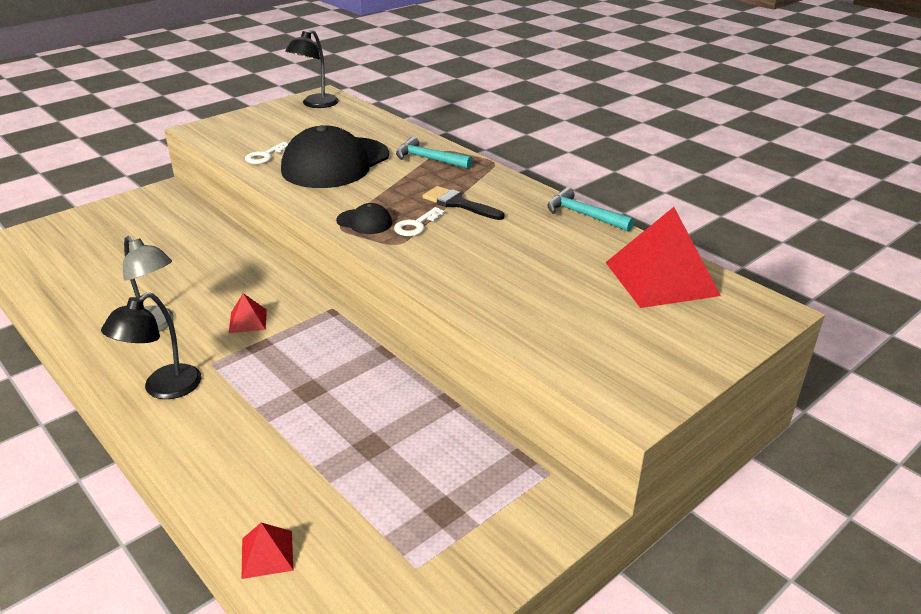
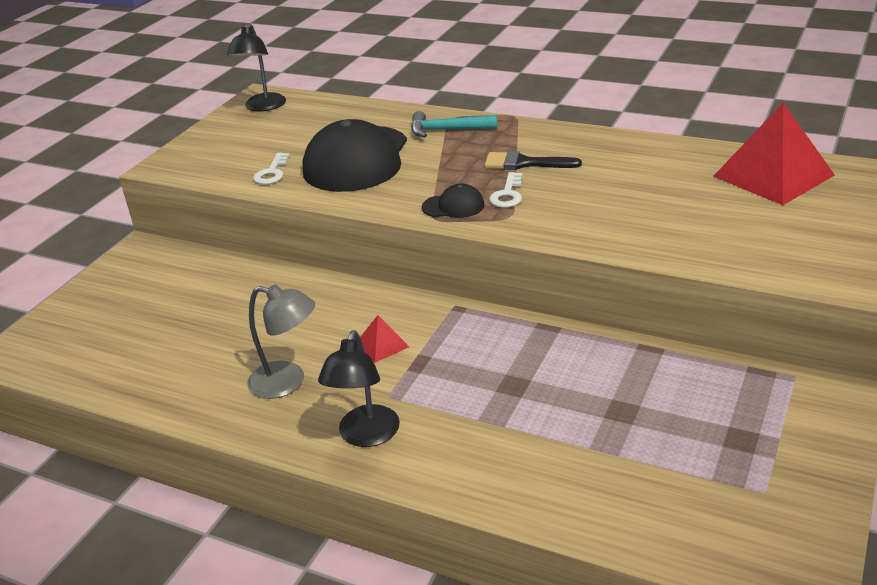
camera: 20 degrees left, 0 degrees up
(267, 554) = (627, 535): red pyramid -> none
(583, 215) = (649, 141): turquoise hammer -> none

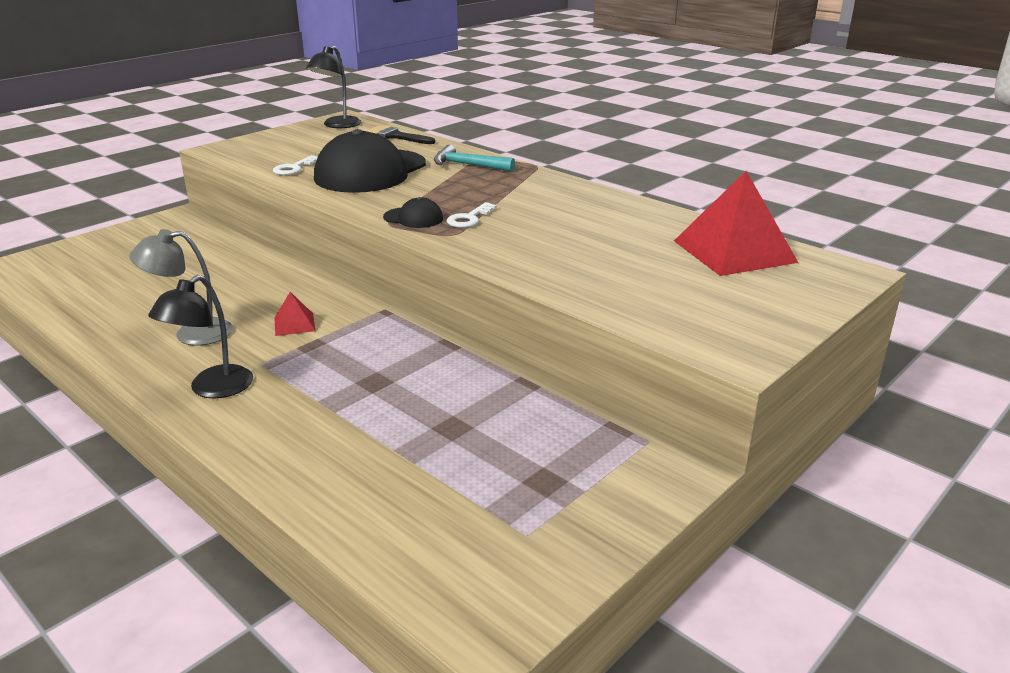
camera: 15 degrees right, 5 degrees down
(288, 382) = (192, 333): grey lamp -> grey lamp turned 135 degrees clockwise
(524, 163) = (508, 199): black brush -> black brush (396, 136)

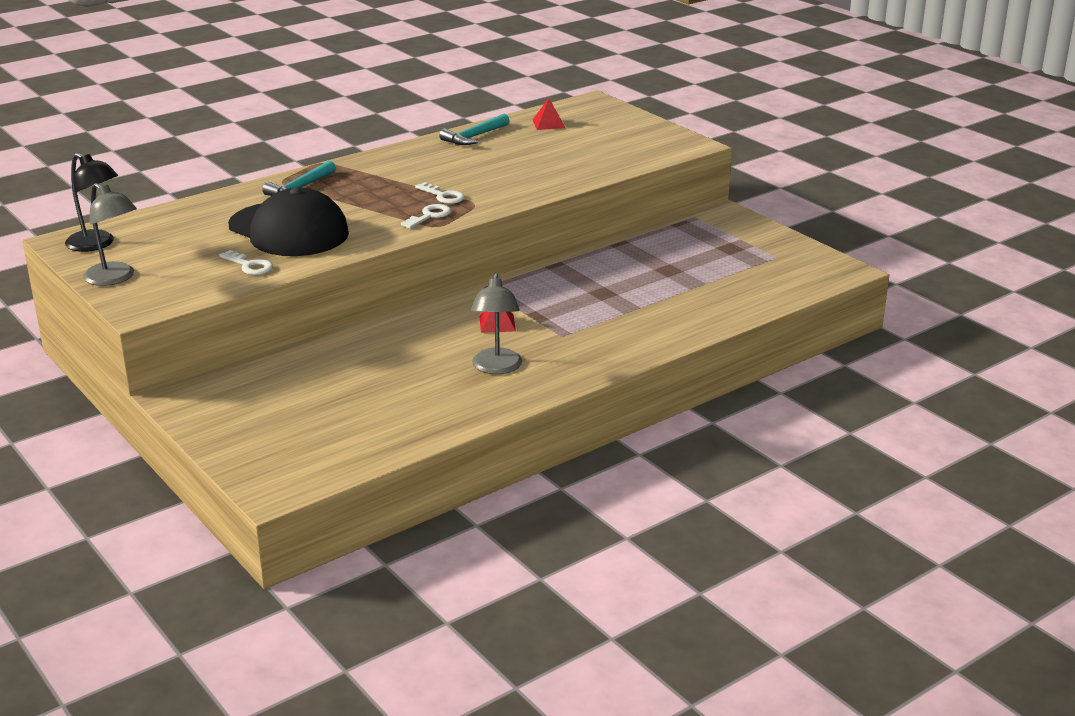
camera: 80 degrees left, 0 degrees up
(212, 389) = (596, 353): black lamp -> none
(274, 137) = (115, 278): none -> grey lamp
(396, 136) = (173, 215): black brush -> none
(413, 218) = (430, 216): black cap -> white key
(654, 217) = (474, 137): none -> turquoise hammer
(734, 251) = (548, 123): red pyramid -> red pyramid, size x0.45

